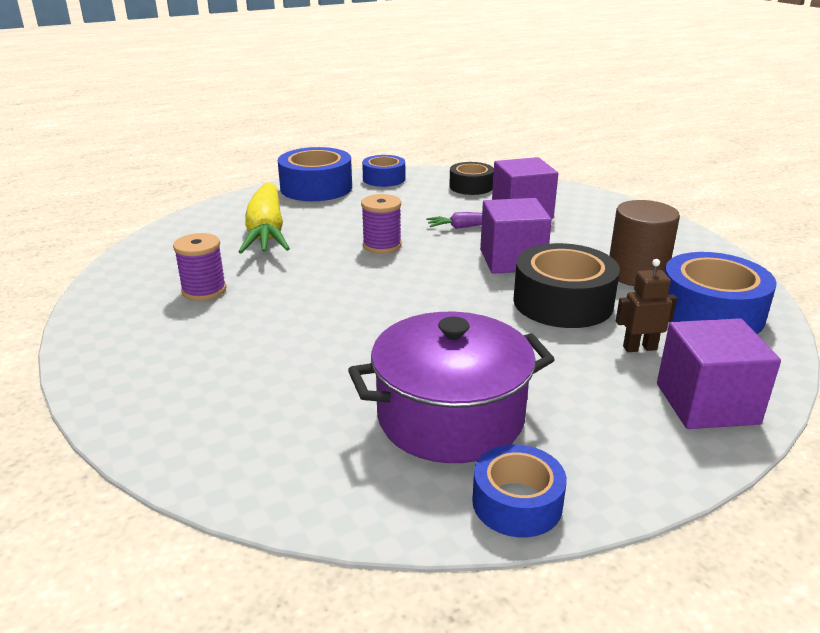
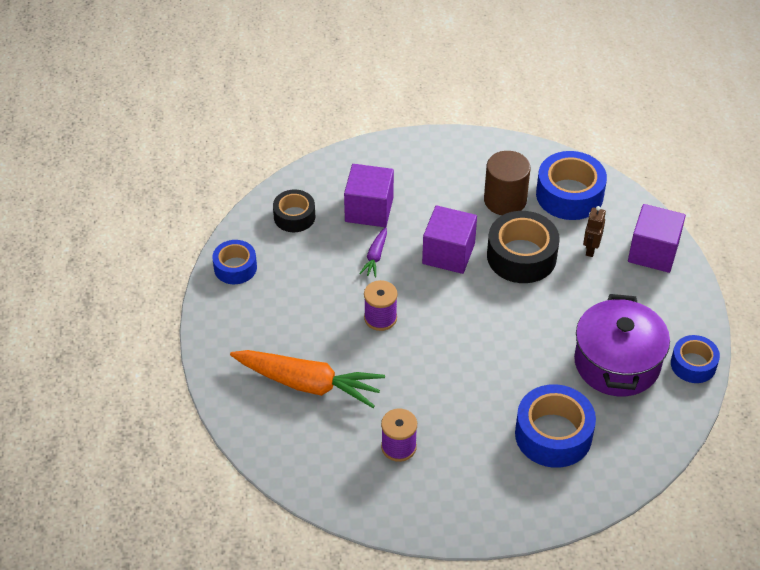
camera: 65 degrees left, 20 degrees up
(266, 231) = (308, 384): yellow carrot -> orange carrot
(316, 188) = (226, 323): blue tape -> blue tape (553, 434)

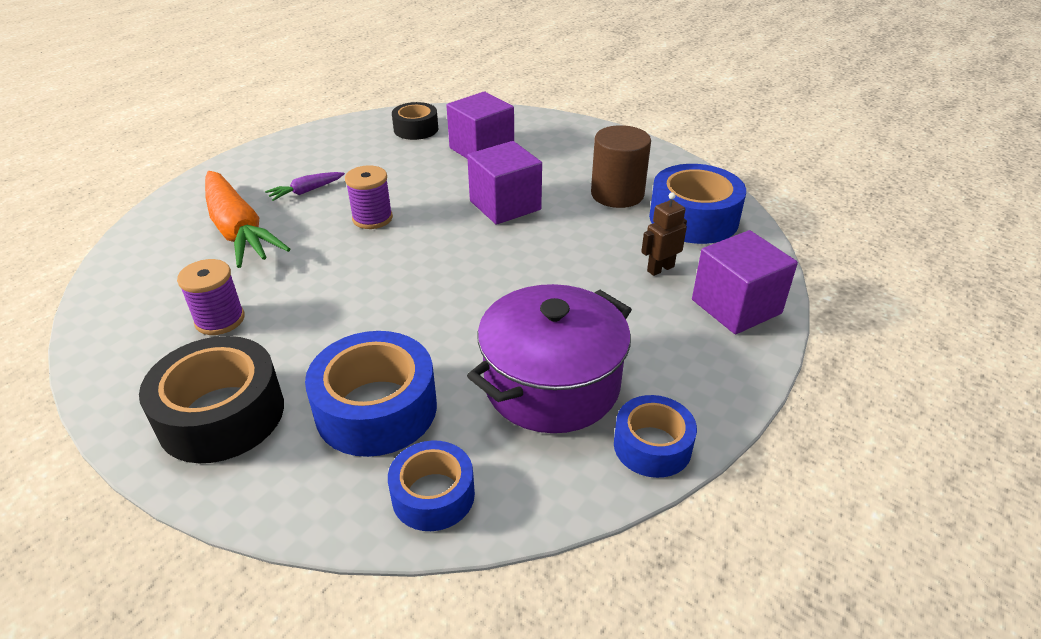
camera: 40 degrees right, 10 degrees down
(235, 267) = (322, 137): blue tape -> blue tape (433, 495)
(375, 256) = (438, 178): purple carrot -> purple carrot (306, 191)
(521, 256) = (574, 239): black tape -> black tape (221, 414)

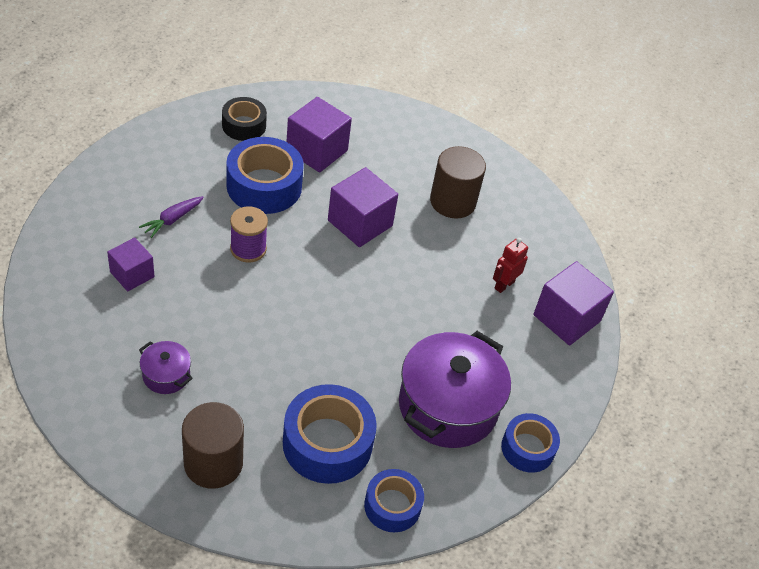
camera: 20 degrees left, 10 degrees up
(220, 320) = (166, 375): purple spool -> purple pot
(221, 414) = (213, 463): black tape -> brown cylinder
(238, 230) = (132, 274): orange carrot -> purple cube
(660, 269) = (504, 285): brown robot -> red robot
(693, 218) = (521, 226): blue tape -> blue tape (264, 186)

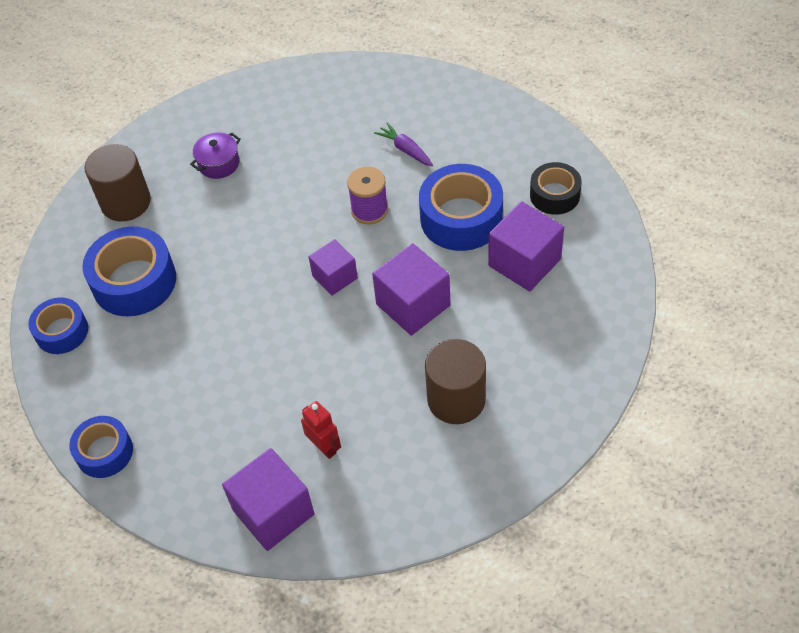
camera: 105 degrees right, 5 degrees up
(132, 274) = (334, 129): purple cube -> purple cube (335, 277)
(448, 406) = (163, 381): purple pot -> none

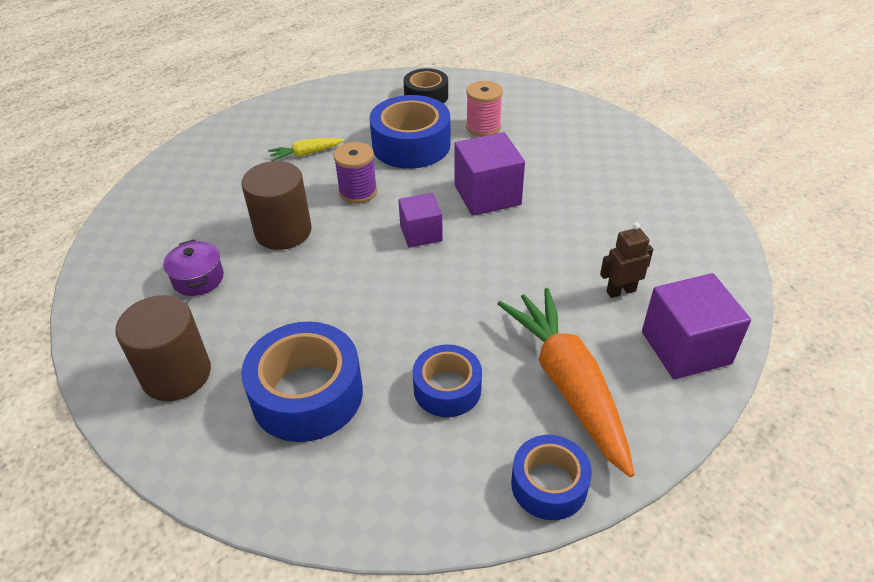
camera: 70 degrees left, 10 degrees down
(62, 331) = (332, 491): blue tape -> blue tape (447, 389)
(201, 437) = (568, 384): none -> orange carrot
(324, 447) = (620, 291): red robot -> brown robot
(405, 150) = (306, 154): purple carrot -> yellow carrot
(456, 399) = (604, 198): brown cylinder -> brown cylinder (283, 231)
(524, 262) = (483, 127): purple cube -> pink spool

